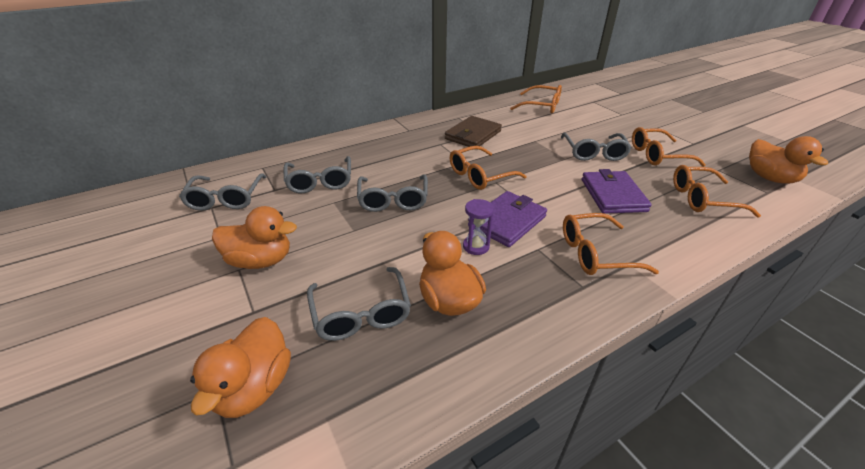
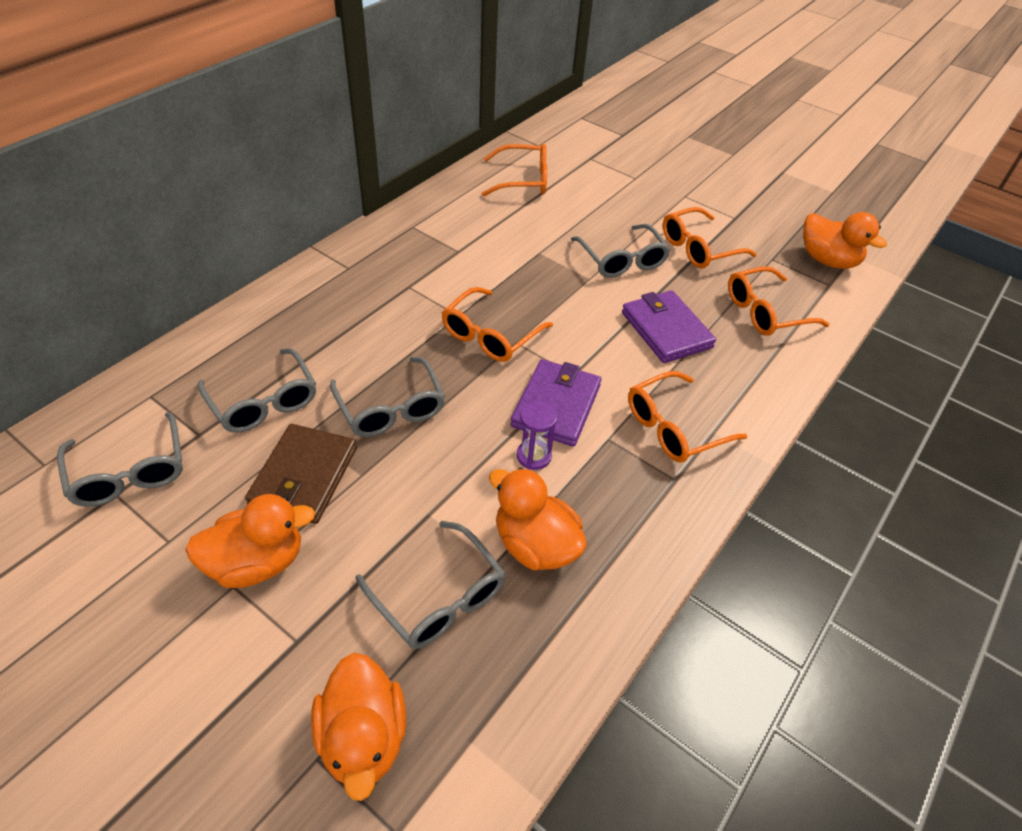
camera: 25 degrees left, 10 degrees up
(473, 135) = (448, 259): brown wallet -> brown wallet (304, 476)

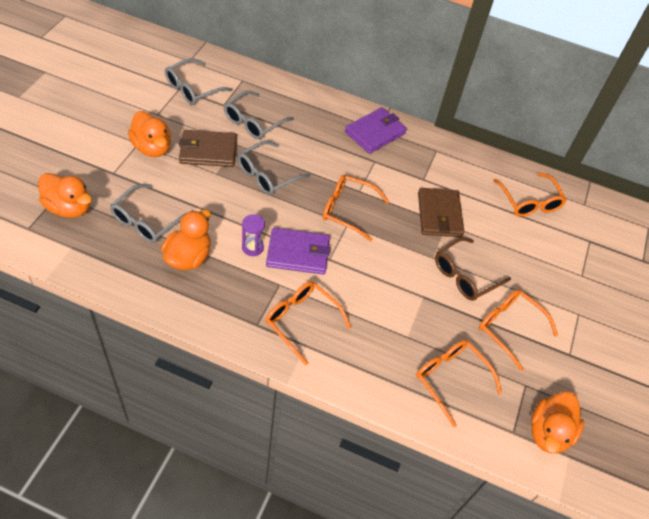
camera: 70 degrees right, 5 degrees up
(363, 737) = (69, 208): orange duck -> orange duck turned 120 degrees counterclockwise
(523, 254) = (439, 215): none -> brown wallet
(622, 260) = (464, 275): grey glasses -> brown glasses
(666, 330) = (398, 310): purple wallet -> purple wallet (375, 133)

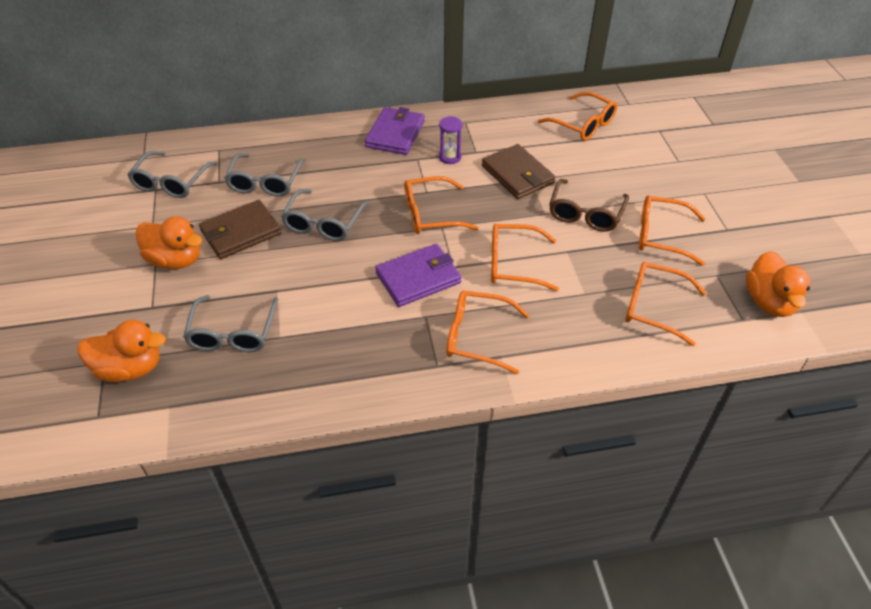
camera: 25 degrees left, 5 degrees down
(188, 257) = (310, 343): orange duck -> none
(252, 247) = (368, 297): purple hourglass -> purple hourglass (450, 157)
(374, 283) = (513, 264): none -> orange glasses

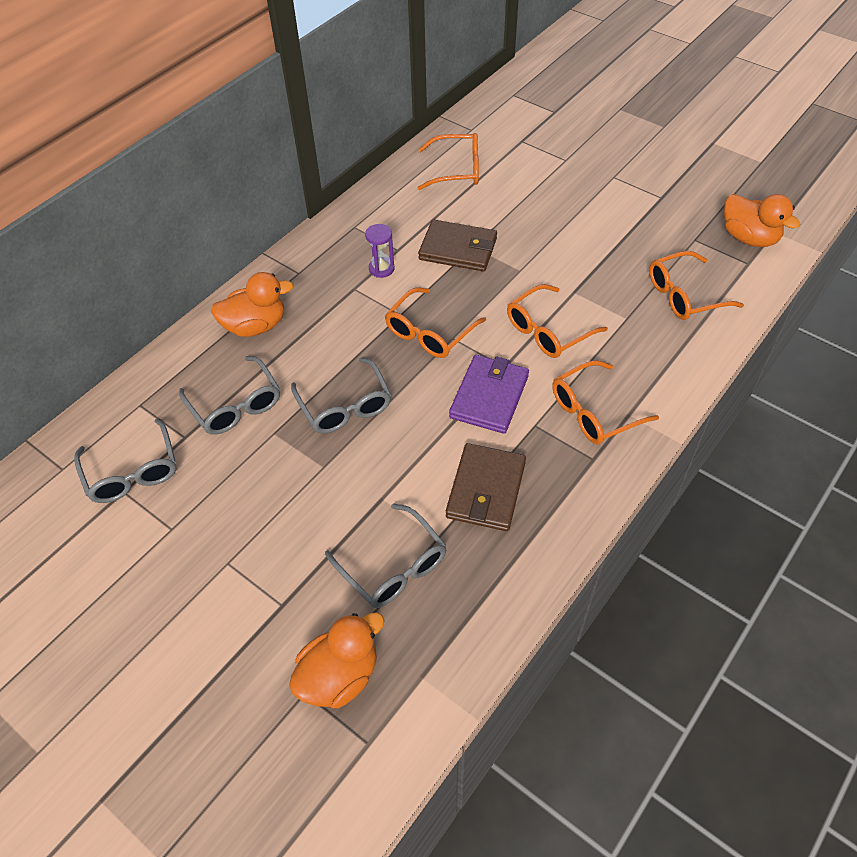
camera: 40 degrees left, 5 degrees up
(175, 260) = (244, 543): orange duck -> orange duck (255, 326)
(241, 232) = (275, 470): brown wallet -> brown wallet (486, 490)
(395, 134) = (304, 277): purple wallet -> none
(585, 214) = (551, 250): brown glasses -> none
(661, 236) = (624, 232): orange glasses -> none

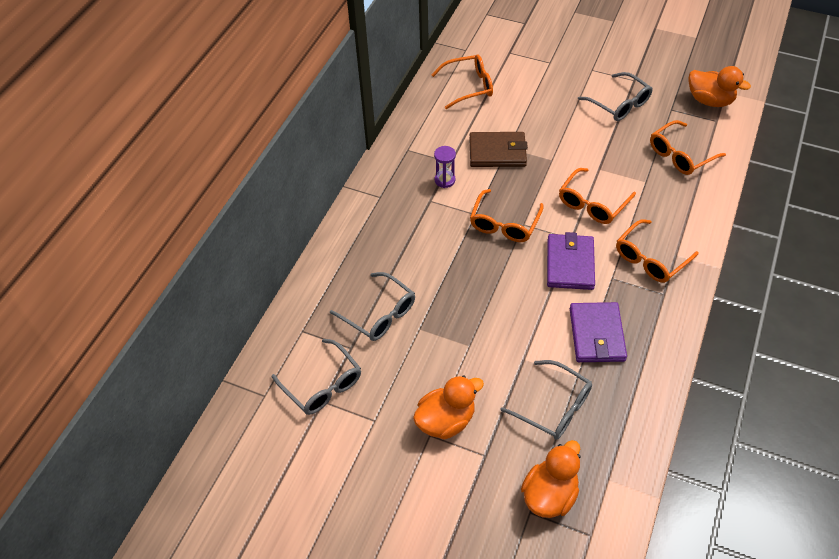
camera: 15 degrees left, 0 degrees up
(255, 326) = (365, 247): orange duck -> orange duck (446, 420)
(345, 406) = (465, 295): grey glasses -> grey glasses (619, 104)
(486, 490) = (596, 334): brown wallet -> purple wallet

